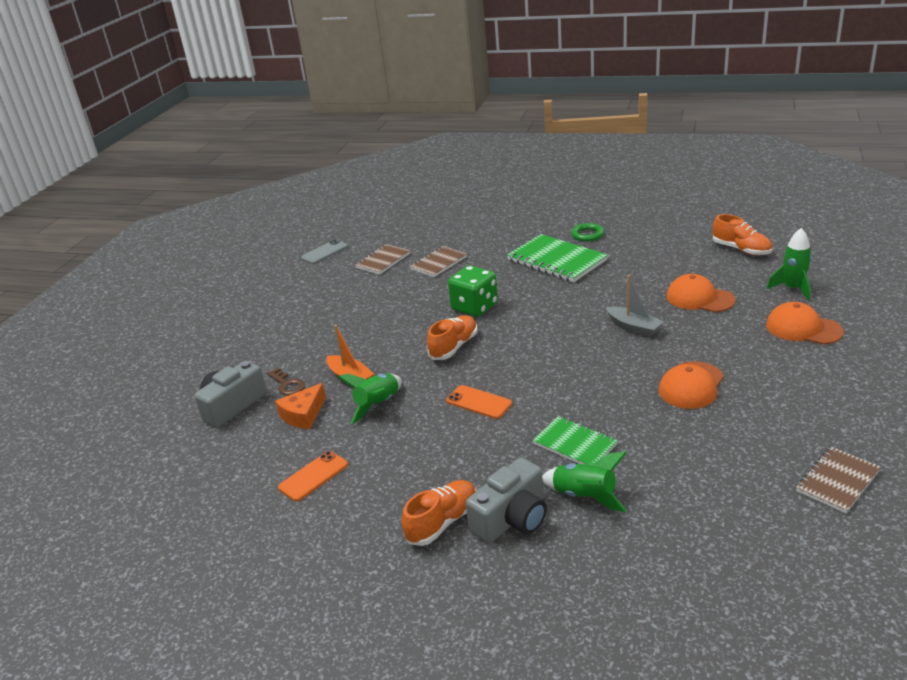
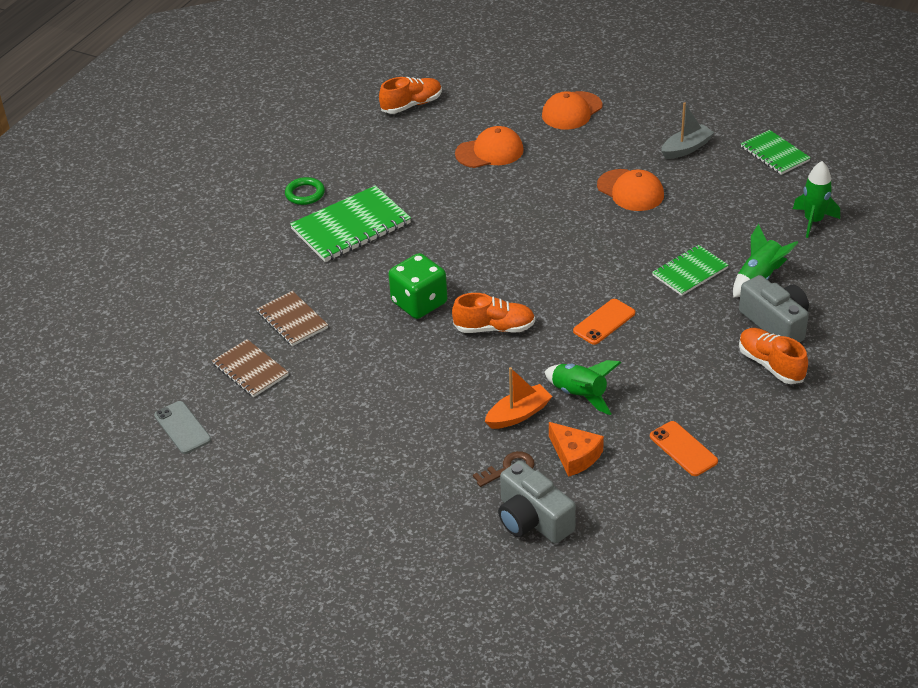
camera: 80 degrees left, 10 degrees up
(454, 347) = (494, 328): orange shoe -> orange shoe turned 135 degrees clockwise
(634, 327) = (520, 202): grey boat -> grey boat (686, 148)
(699, 298) = (490, 152): orange cap -> orange cap turned 150 degrees counterclockwise
(792, 289) = (504, 98): green rocket -> green rocket (813, 221)
(837, 481) = (774, 154): brown notebook -> green notebook

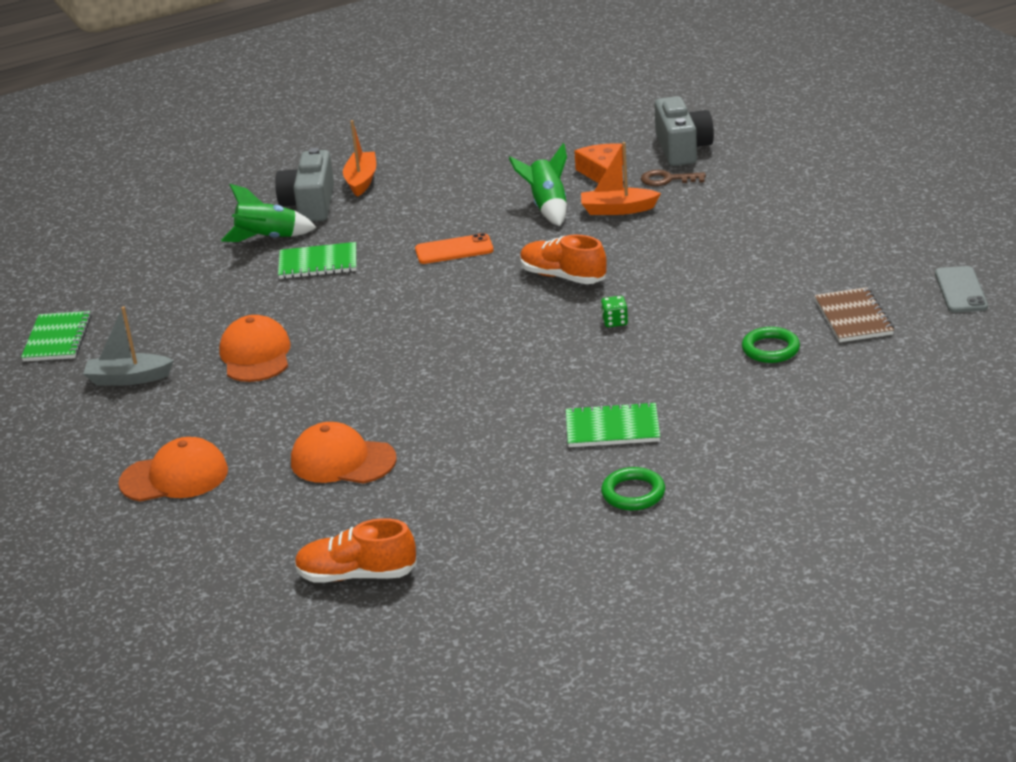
camera: 145 degrees left, 10 degrees down
(292, 320) = (770, 349): brown notebook -> green ring
(351, 226) = (612, 428): green notebook -> green notebook, size x0.61
(419, 303) = (615, 322): green dice -> green dice, size x0.42
(683, 449) = (510, 154): orange phone -> none
(770, 365) = (361, 181): orange shoe -> orange boat
(813, 221) = (140, 266): green rocket -> none

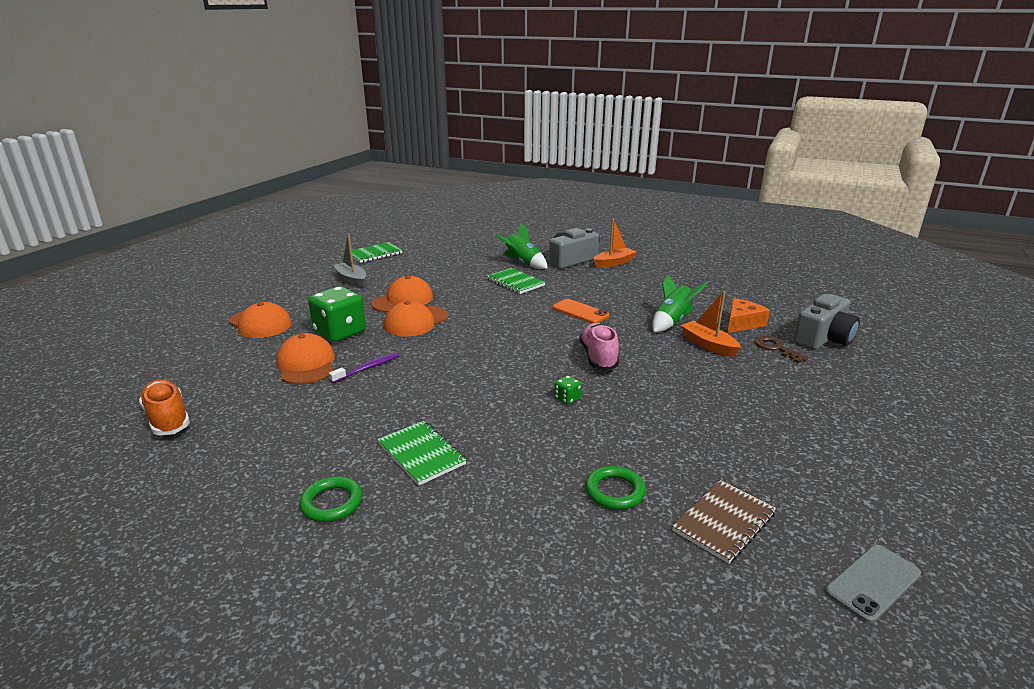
camera: 50 degrees right, 5 degrees down
(287, 421) = (340, 332): none -> green dice
(330, 361) = (416, 321): none -> orange cap
(406, 421) = (368, 368): none -> purple toothbrush
(563, 277) = (598, 357): orange shoe -> pink shoe

